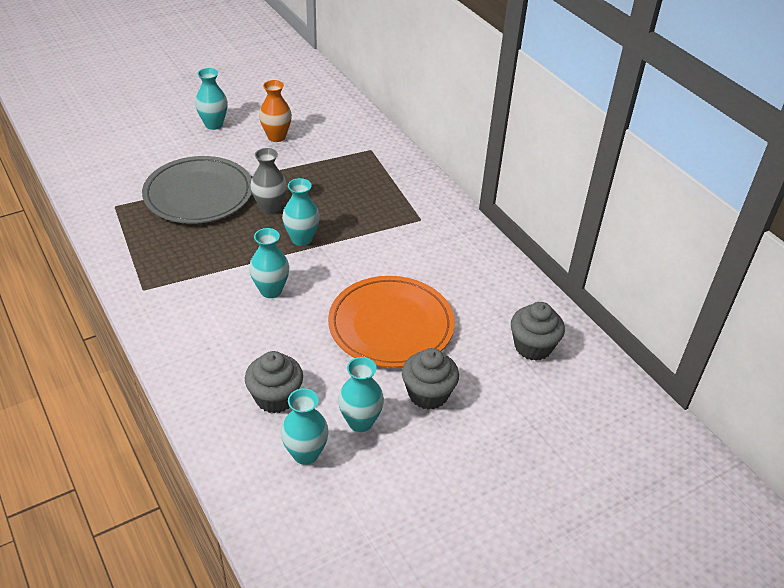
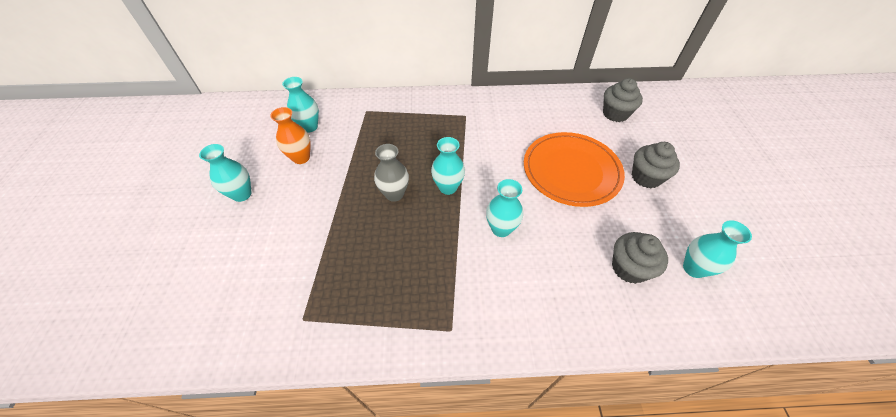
camera: 60 degrees left, 10 degrees up
(198, 194) = (338, 239): grey plate -> none
(360, 422) = (666, 223): turquoise vase -> turquoise vase (309, 127)

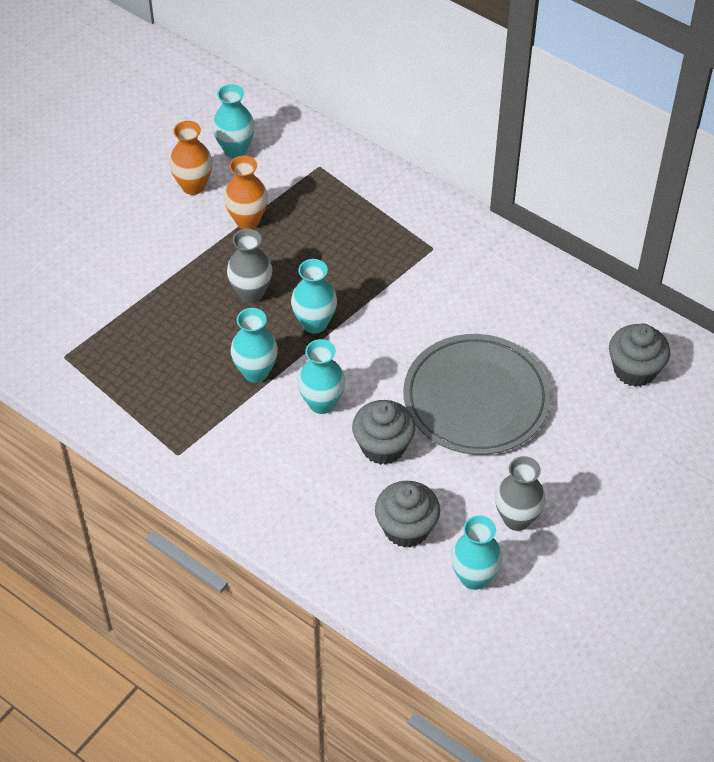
camera: 40 degrees right, 0 degrees up
(242, 194) = (102, 193): turquoise vase -> turquoise vase (255, 372)
(352, 157) = (247, 220): none -> orange vase
(571, 171) = (476, 398): orange plate -> grey plate
(646, 177) = (558, 465): grey cupcake -> grey cupcake (383, 446)
(667, 218) = (517, 519): none -> grey vase

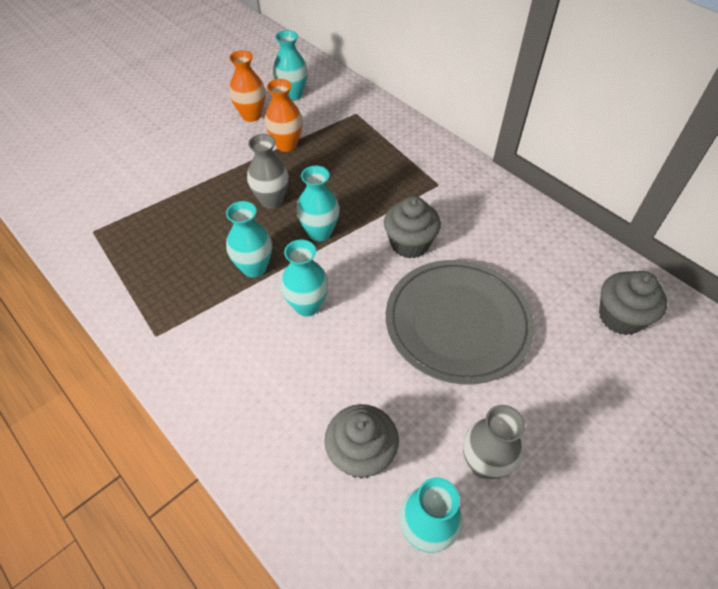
camera: 10 degrees right, 0 degrees up
(383, 446) = (356, 358): grey cupcake -> grey cupcake (409, 243)

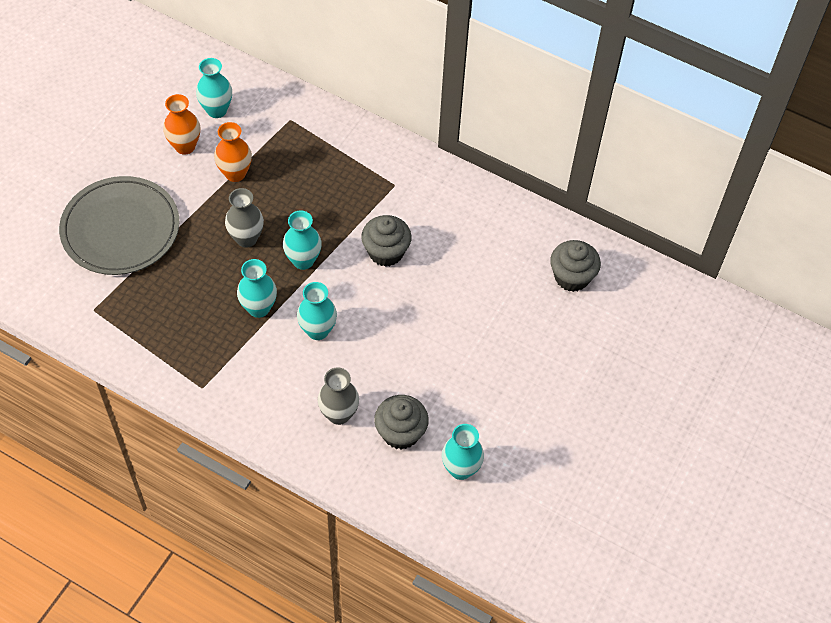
camera: 20 degrees left, 5 degrees up
(457, 323) = (445, 314): grey plate -> grey plate (120, 229)
(484, 463) = (490, 415): grey vase -> grey vase (339, 414)

